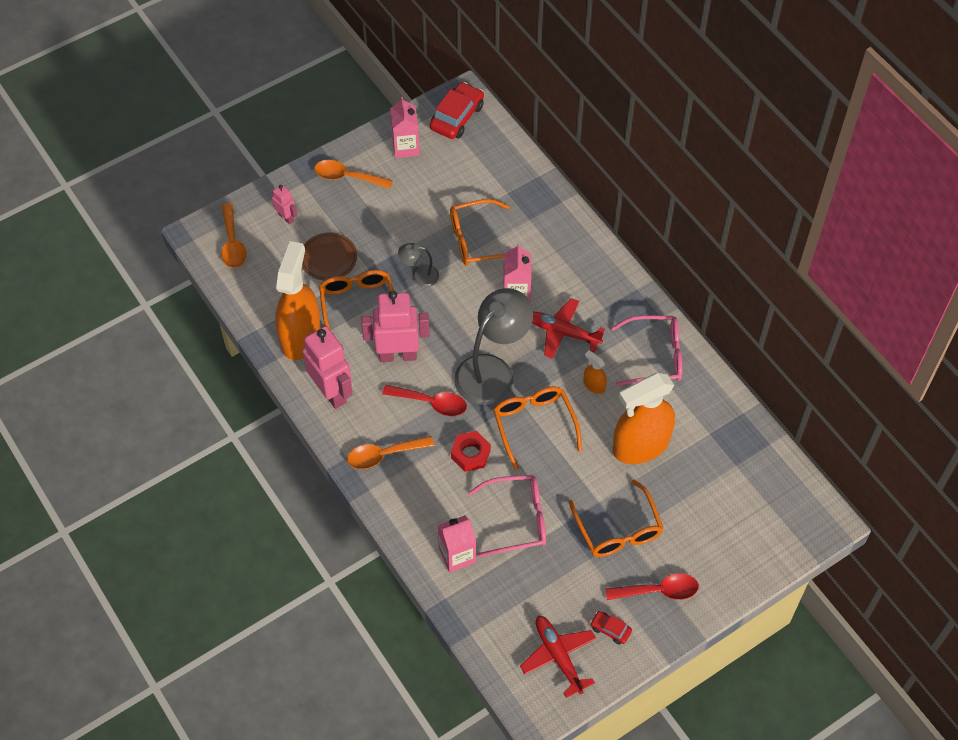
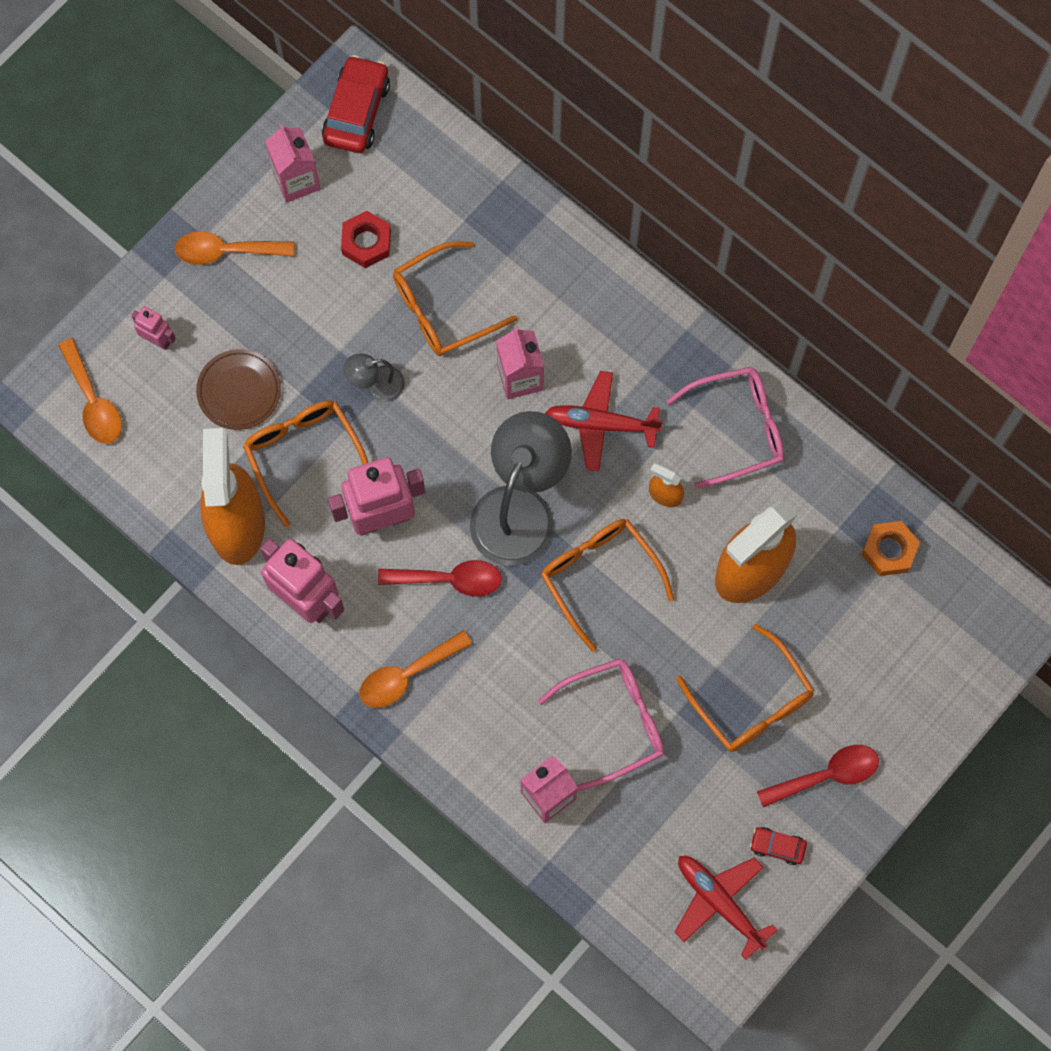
camera: 15 degrees left, 15 degrees up
(470, 454) = (525, 642): red nut -> red nut (366, 242)
(741, 456) = (889, 550): none -> orange nut

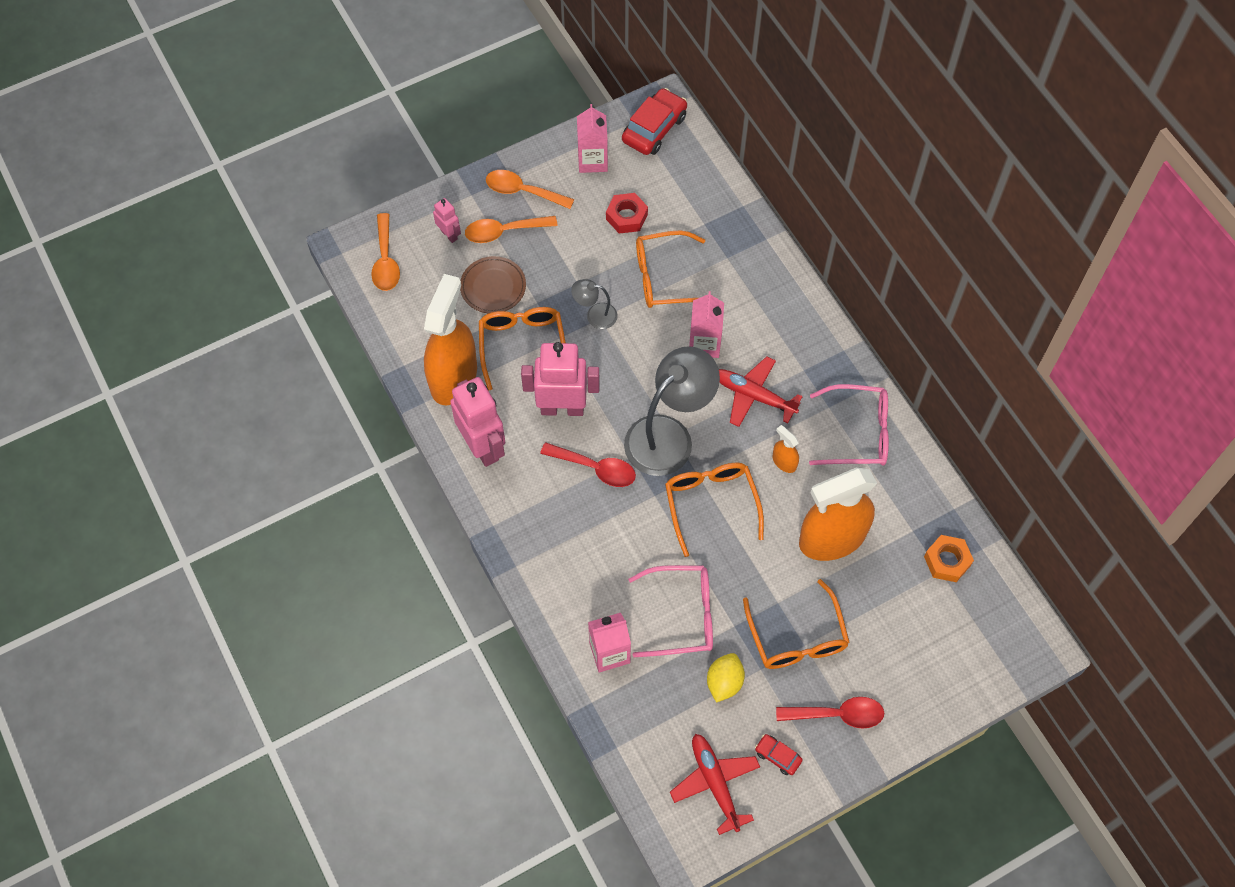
camera: 20 degrees right, 10 degrees down
(407, 675) = (536, 526): orange spoon -> orange spoon (504, 231)
(689, 783) = (724, 682): none -> yellow lemon

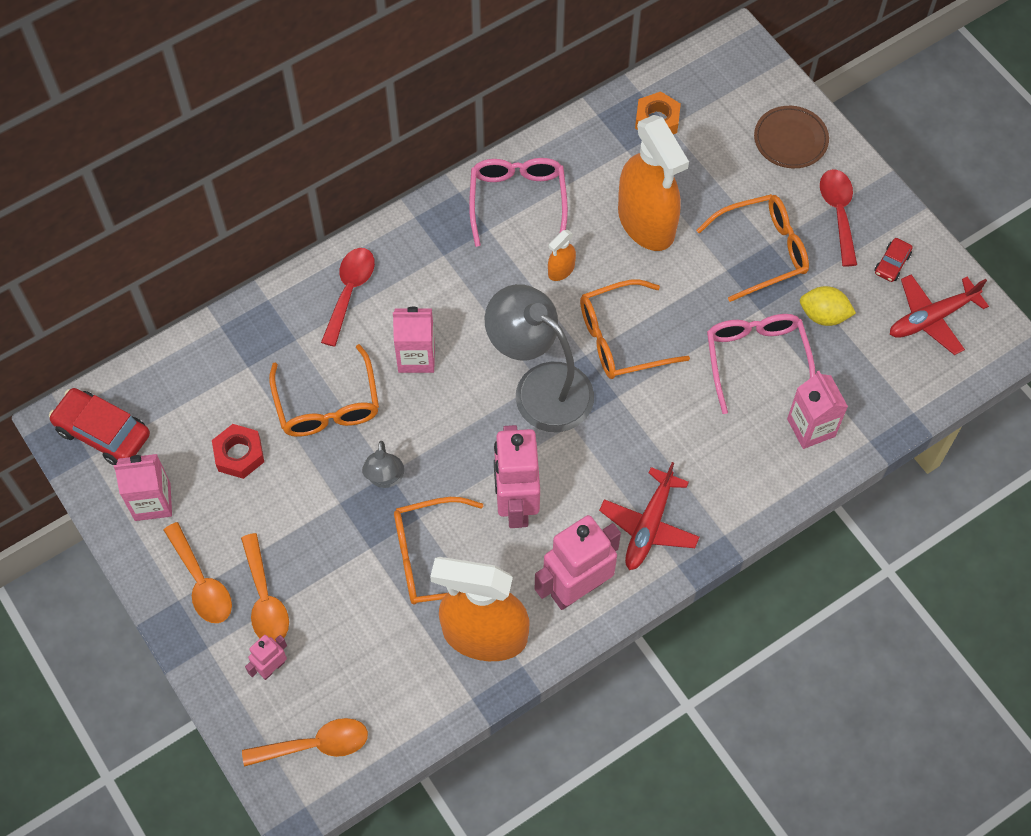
camera: 95 degrees left, 0 degrees up
(493, 287) = (350, 603): brown plate -> brown plate (790, 139)
(523, 191) = (201, 582): orange spoon -> orange spoon turned 45 degrees counterclockwise
(595, 468) = (591, 461): red spoon -> red spoon (349, 291)
(754, 396) = (481, 303): red plane -> red plane (649, 525)

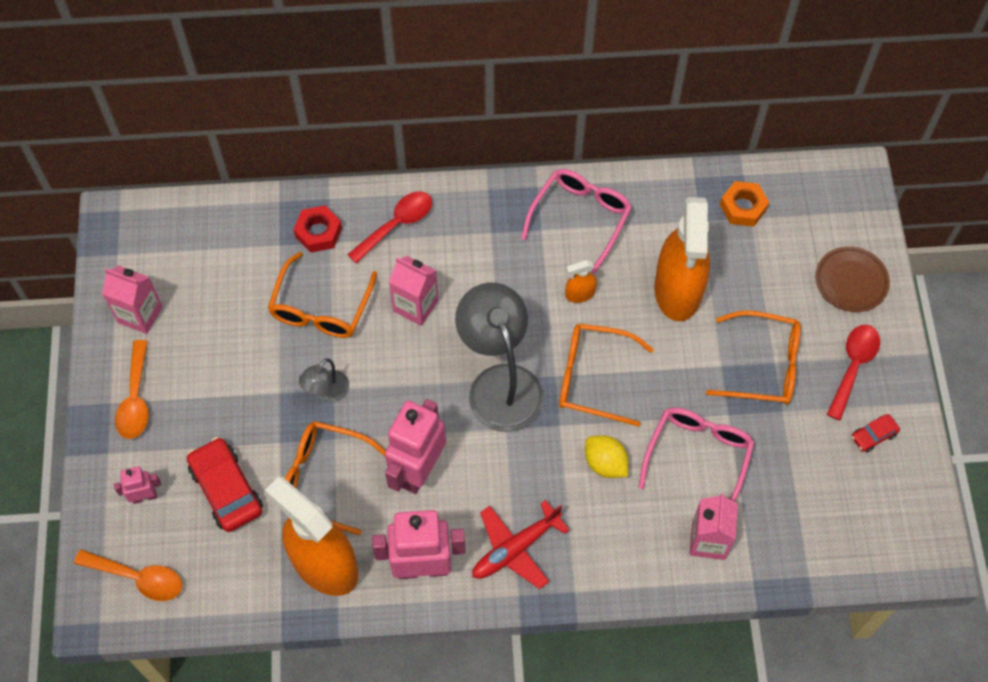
camera: 30 degrees right, 0 degrees up
(103, 432) = (138, 240): red car -> red car (226, 489)
(239, 454) = (228, 312): red nut -> red nut (318, 232)
(265, 599) = (174, 439): orange spoon -> none
(823, 315) = (782, 449): yellow lemon -> yellow lemon (605, 463)
(932, 318) = (879, 502): red plane -> none

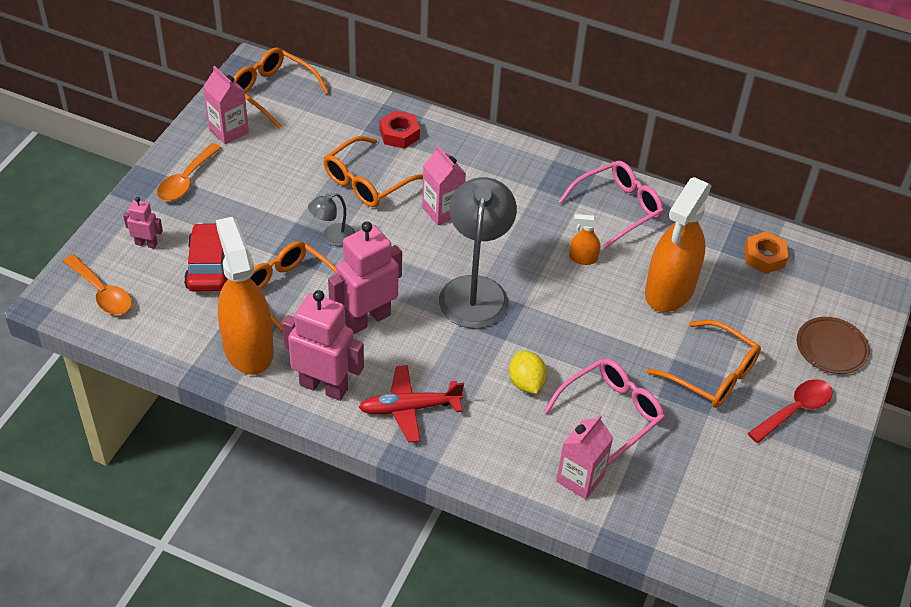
camera: 25 degrees right, 15 degrees down
(396, 225) = (464, 153): red spoon -> none
(593, 378) = (555, 319): orange glasses -> orange glasses (272, 92)
(873, 435) = (782, 469): red car -> none

